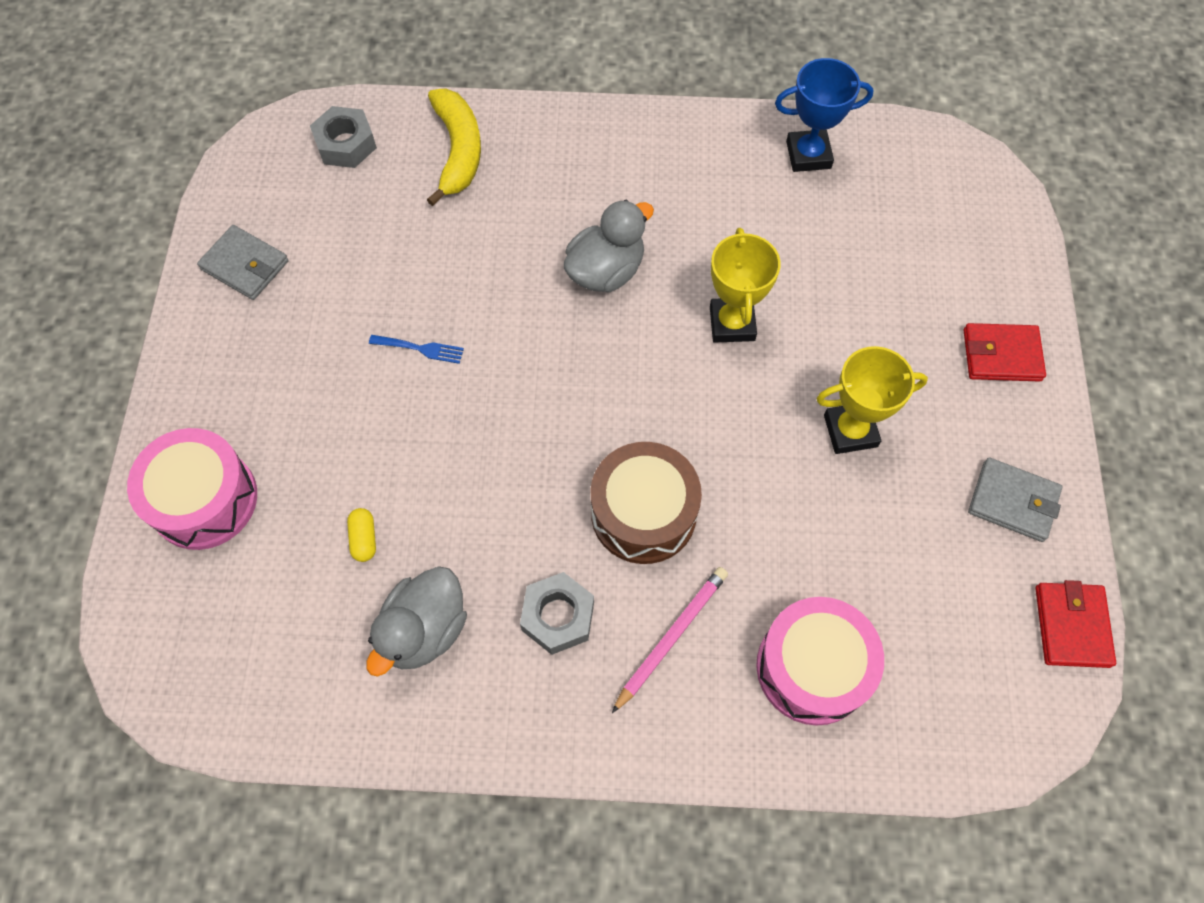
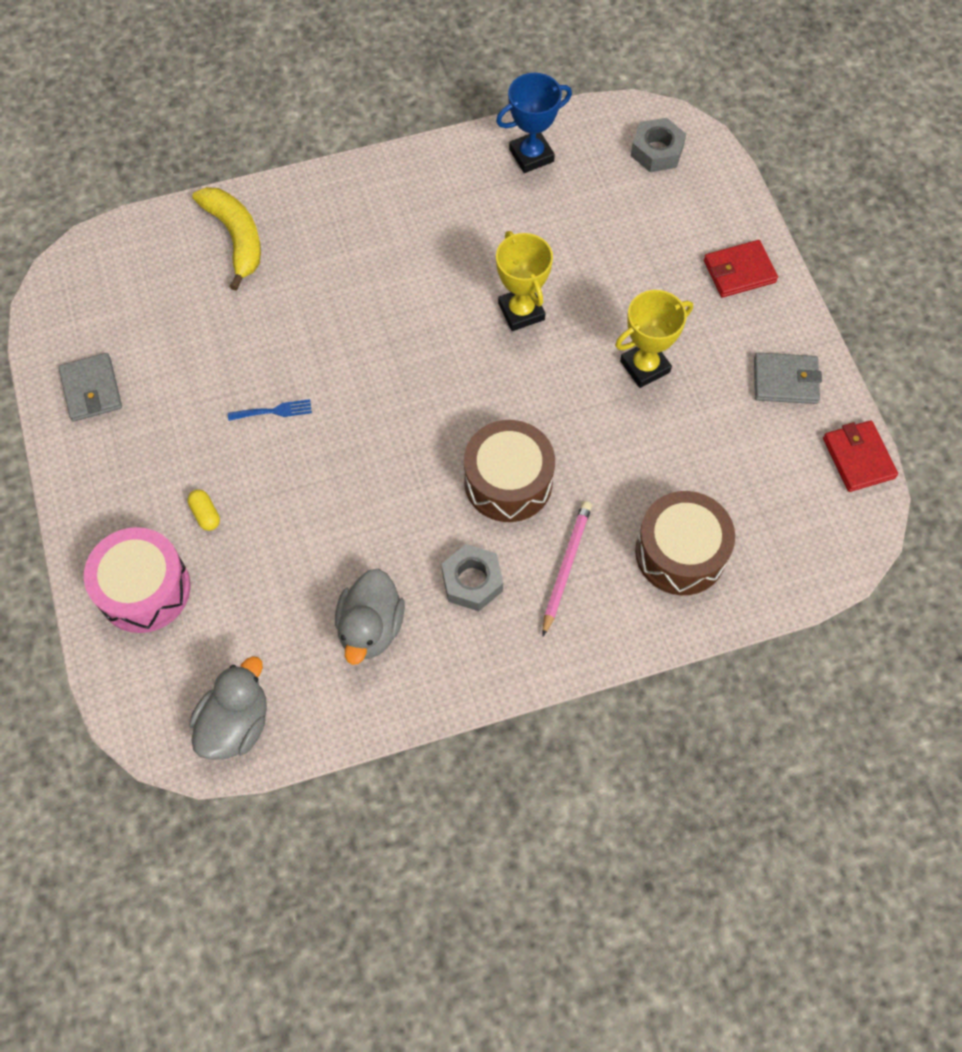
camera: 20 degrees left, 0 degrees up
(245, 265) = (92, 389): grey wallet -> grey wallet turned 60 degrees clockwise
(345, 144) = (134, 261): grey nut -> grey nut (657, 151)
(364, 538) = (292, 575): yellow capsule -> yellow capsule (206, 514)
(606, 271) = (402, 301): grey duck -> grey duck (235, 724)
(812, 668) = (680, 553): pink drum -> brown drum

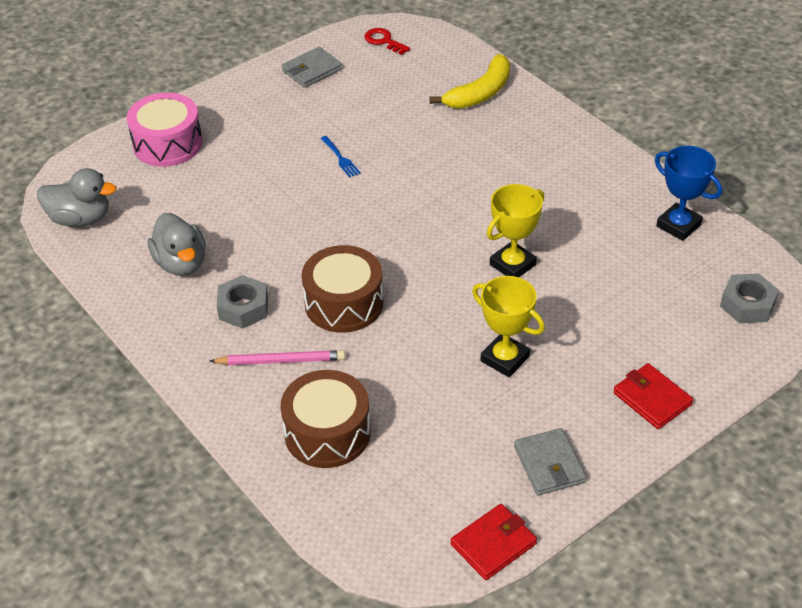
camera: 70 degrees right, 20 degrees down
(81, 297) = (383, 41): none -> red key
(206, 514) = (238, 153): yellow capsule -> none
(370, 627) = (181, 263): grey duck -> grey duck turned 105 degrees counterclockwise

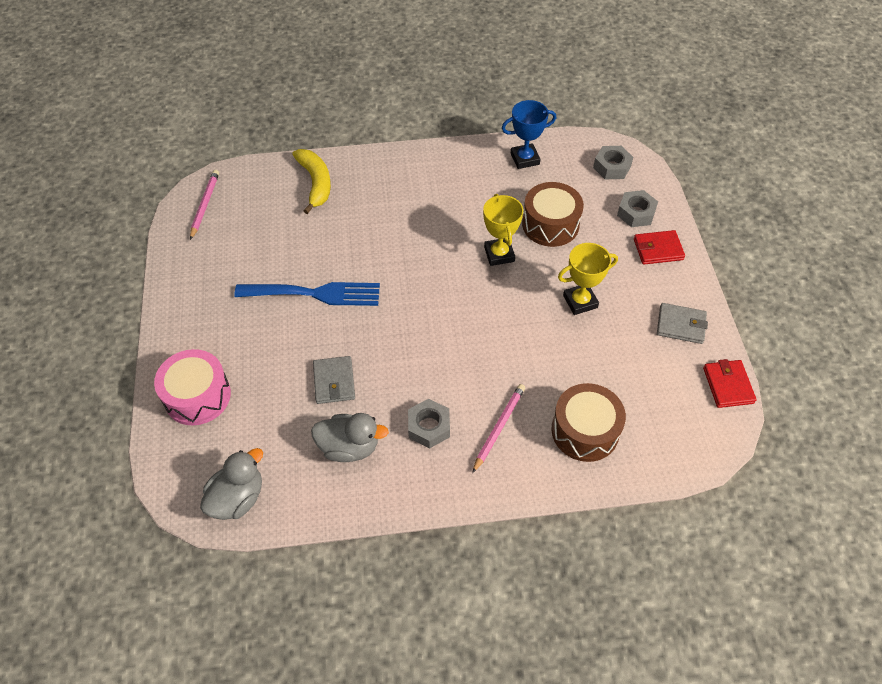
camera: 60 degrees left, 10 degrees up
(312, 70) = (196, 263): grey wallet -> grey wallet (334, 381)
(340, 158) = (315, 293): blue fork -> blue fork, size x2.47
(344, 303) = (468, 363): brown drum -> brown drum (550, 224)
(383, 41) = (205, 205): red key -> pink pencil
(692, 356) = (636, 213): none -> grey nut

